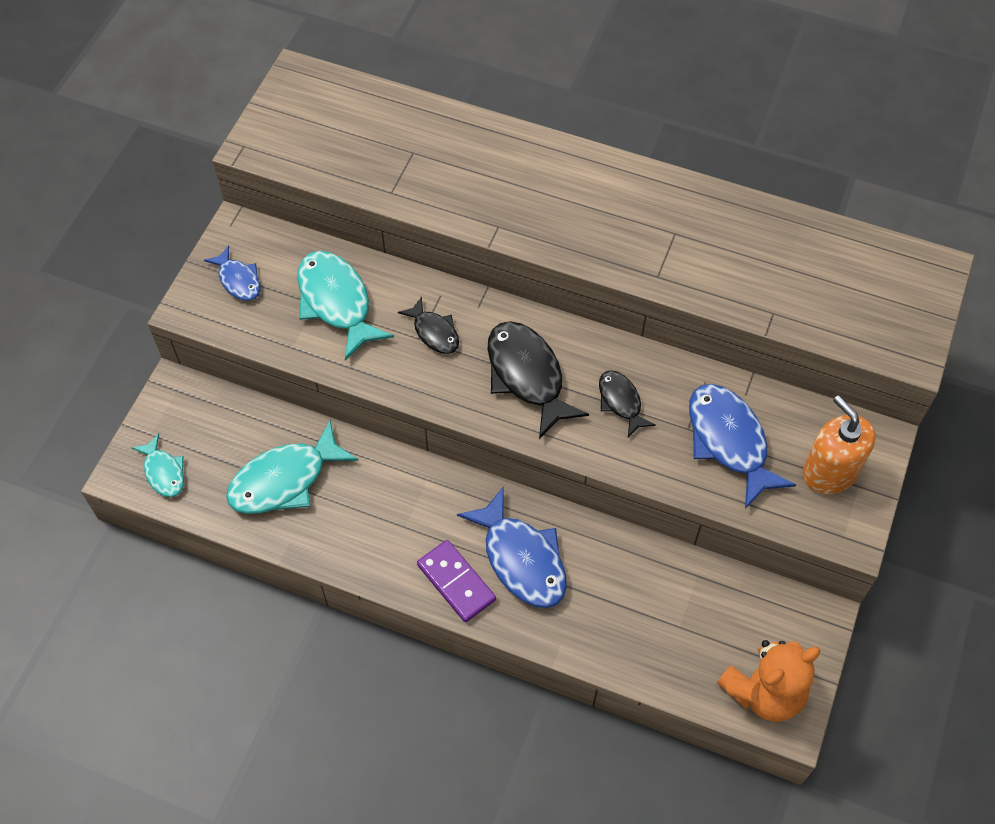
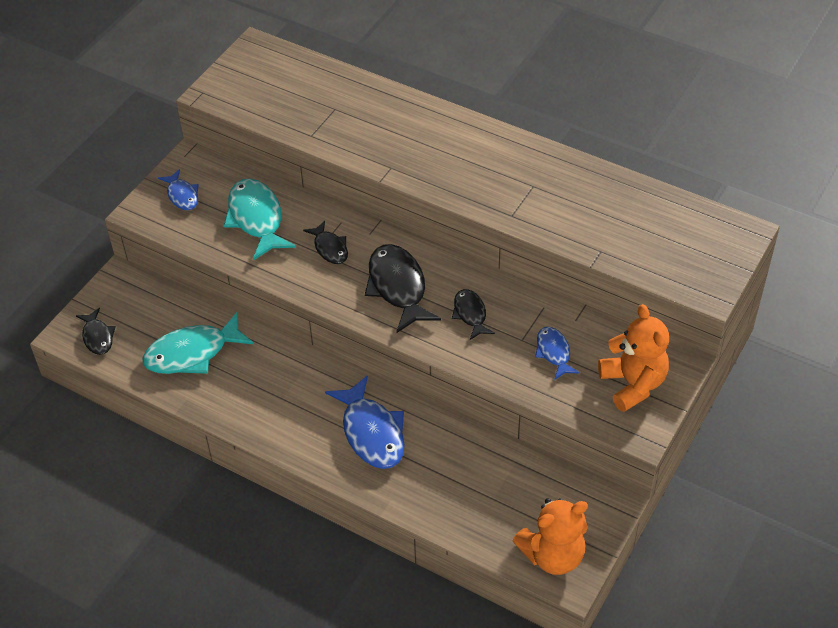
camera: 10 degrees right, 10 degrees down
(163, 472) = (97, 337): turquoise fish -> black fish
(456, 582) = (314, 443): purple domino -> none
(729, 441) = (554, 352): blue fish -> blue fish, size x0.56
(829, 472) = (633, 384): orange soap dispenser -> orange teddy bear

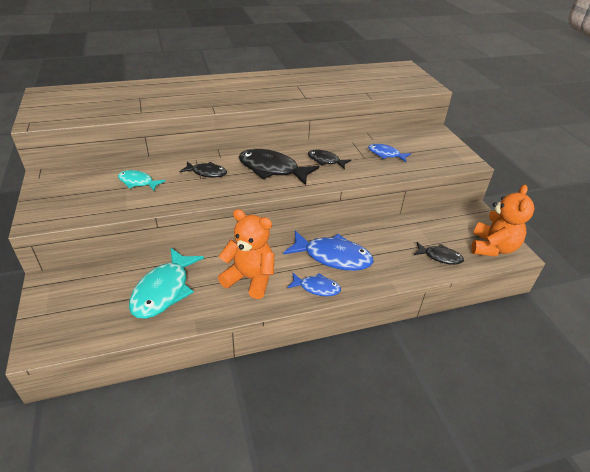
camera: 50 degrees left, 10 degrees down
(97, 337) = (71, 328): black fish -> black fish (440, 257)
(182, 195) = (63, 196): blue fish -> blue fish (316, 288)
(256, 219) = (138, 182): turquoise fish -> turquoise fish, size x0.56
(633, 384) = (434, 147): orange teddy bear -> orange teddy bear (250, 279)

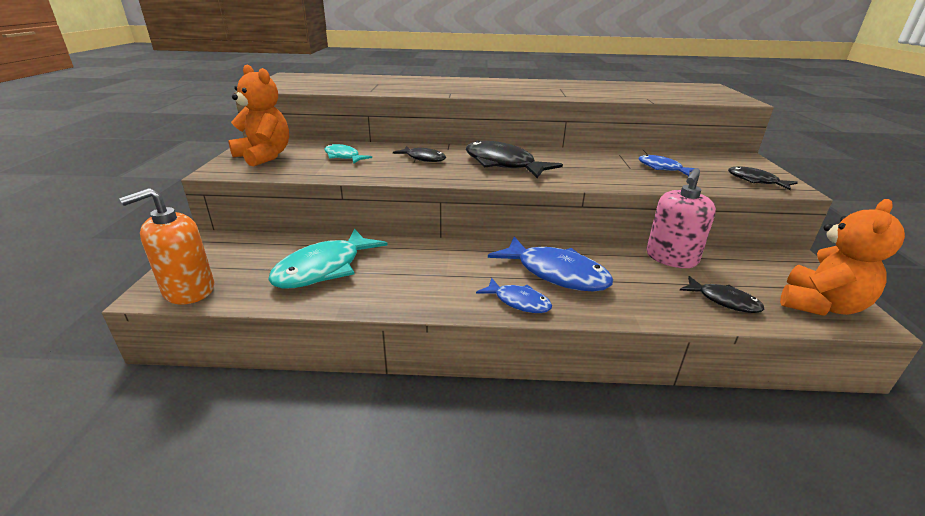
camera: 20 degrees right, 10 degrees down
(66, 336) = (189, 290): none -> orange soap dispenser
(250, 279) = (433, 276): orange teddy bear -> orange teddy bear (264, 156)
(325, 161) = (575, 165): black fish -> black fish (755, 181)
(402, 226) = (671, 258): none -> pink soap dispenser

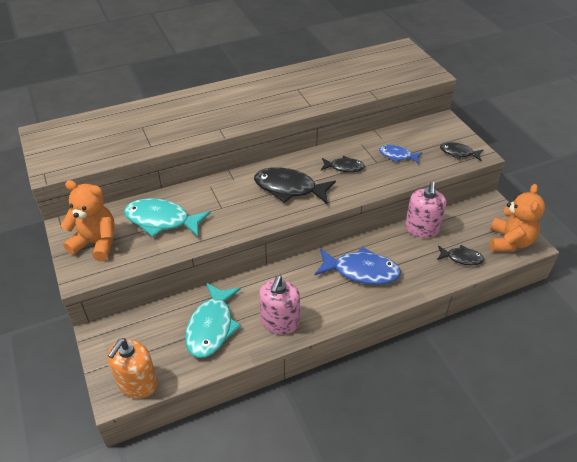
camera: 25 degrees left, 15 degrees up
(343, 157) = (162, 220): turquoise fish -> turquoise fish, size x1.79
(407, 289) = (279, 322): none -> pink soap dispenser
(423, 158) = (226, 200): black fish -> black fish (344, 167)
(518, 302) = (352, 305): blue fish -> none

